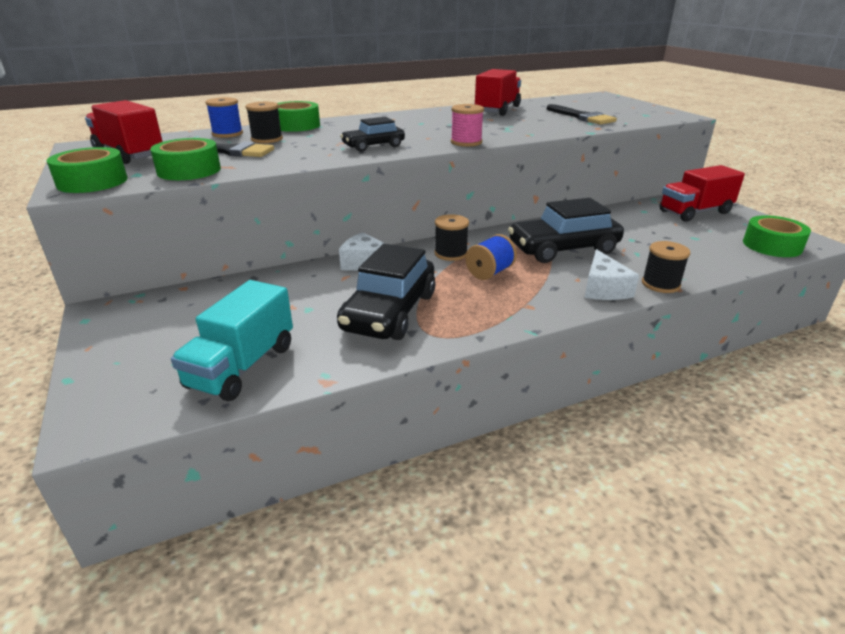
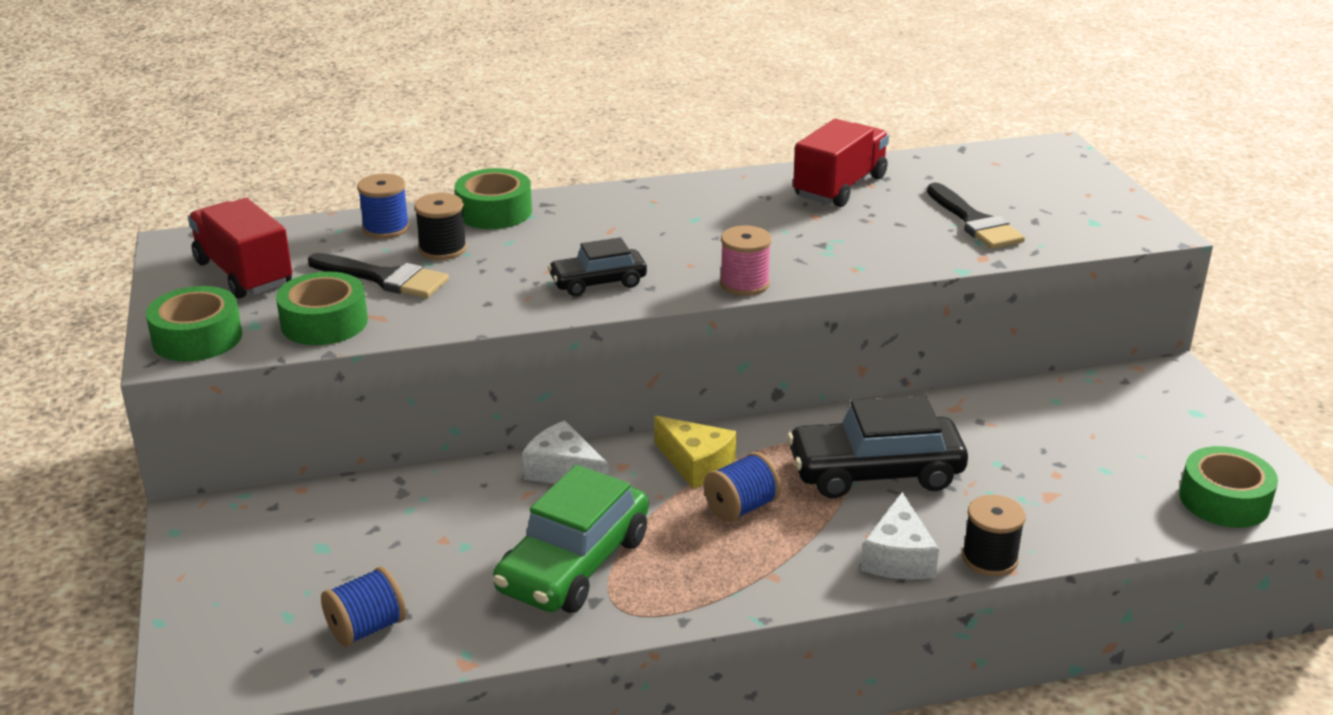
camera: 10 degrees right, 0 degrees up
(242, 366) = (366, 628): turquoise truck -> blue spool
(389, 312) = (574, 564): black car -> green car
(450, 253) = (696, 464): black spool -> yellow cheese
(695, 212) = (1143, 412): red truck -> none

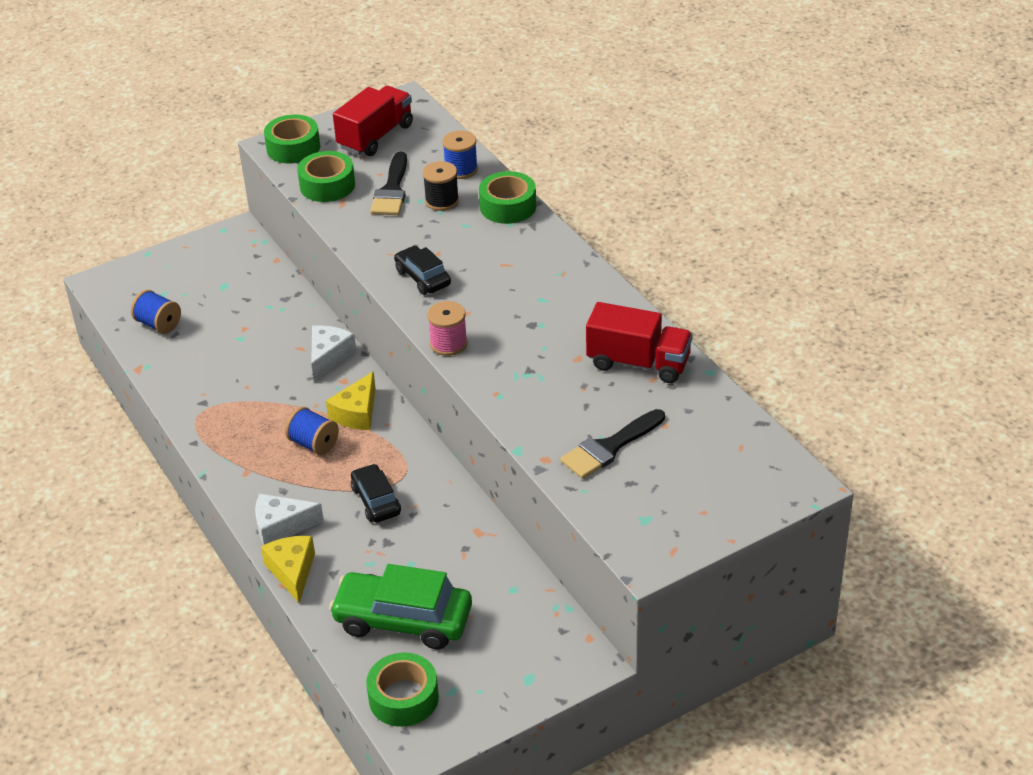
camera: 75 degrees right, 10 degrees up
(574, 564) = (234, 385): green car -> green car (403, 620)
(875, 472) = (376, 501): black car -> black car, size x0.57
(989, 558) = (292, 571): black spool -> yellow cheese

